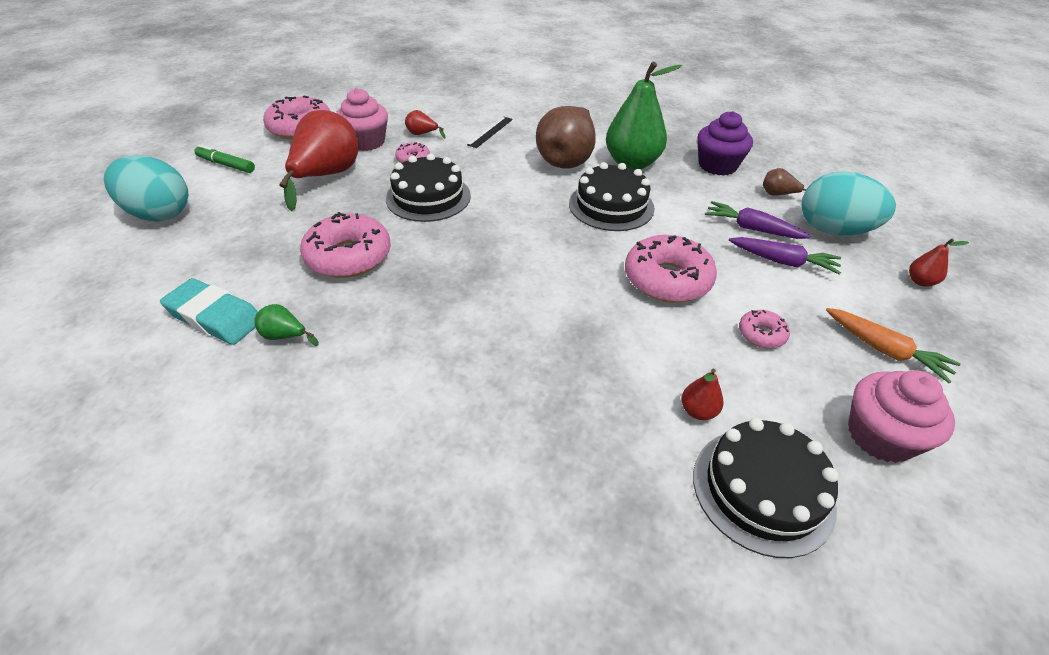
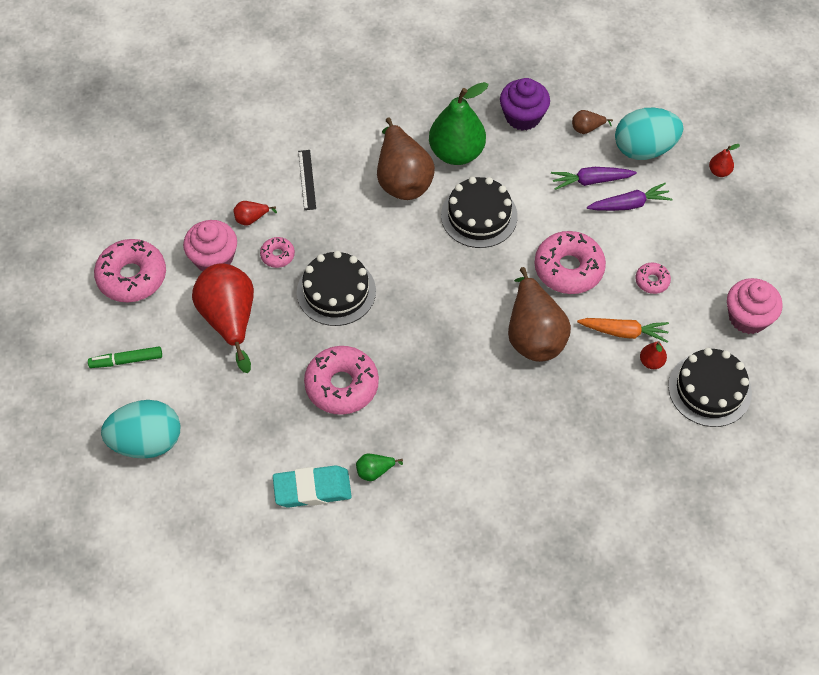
camera: 35 degrees left, 15 degrees up
(575, 312) = (534, 334): none -> brown pear
(884, 350) = (724, 250): orange carrot -> orange carrot (623, 332)

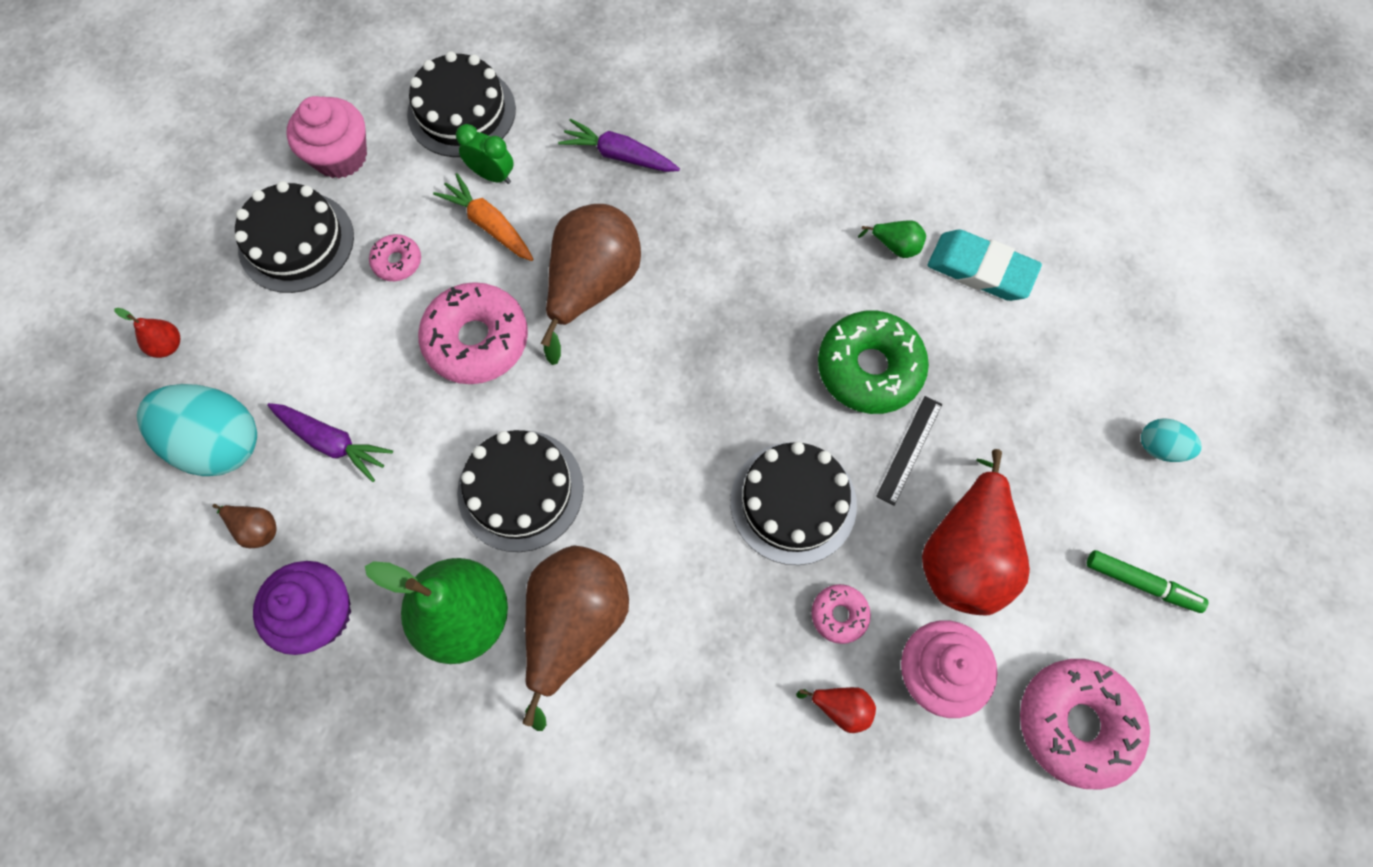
camera: 145 degrees left, 10 degrees up
(147, 442) = (1160, 447): turquoise egg -> turquoise egg, size x0.49
(307, 179) = (714, 724): black ruler -> black ruler (909, 449)
(342, 385) = (869, 368): pink donut -> green donut
(629, 204) = (321, 376): purple carrot -> purple carrot (619, 156)
(651, 362) = (492, 175): red pear -> green clock
(716, 257) = (296, 242): none -> black cake

